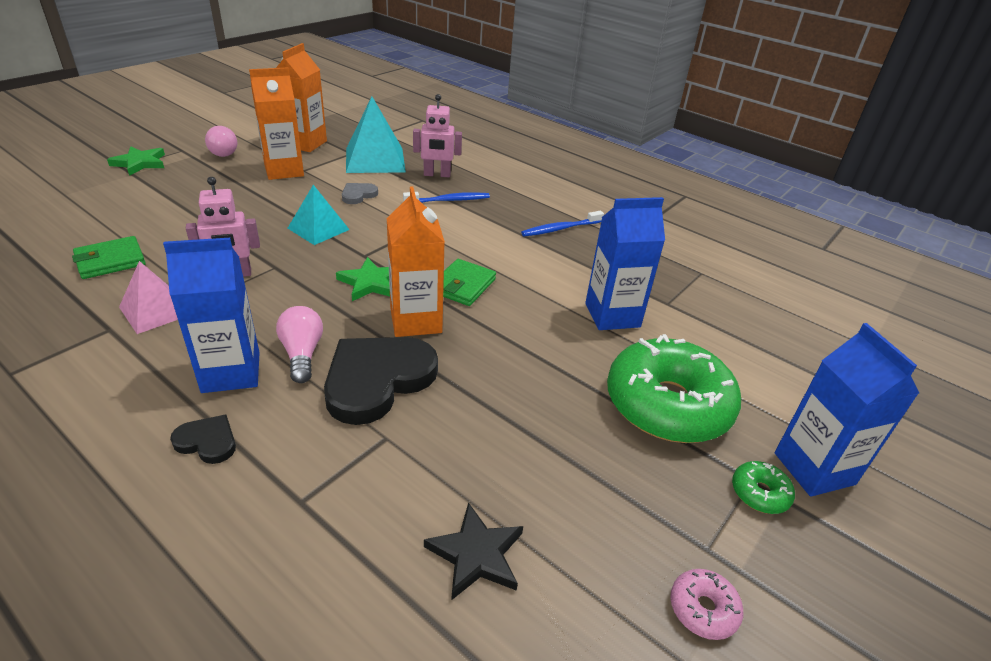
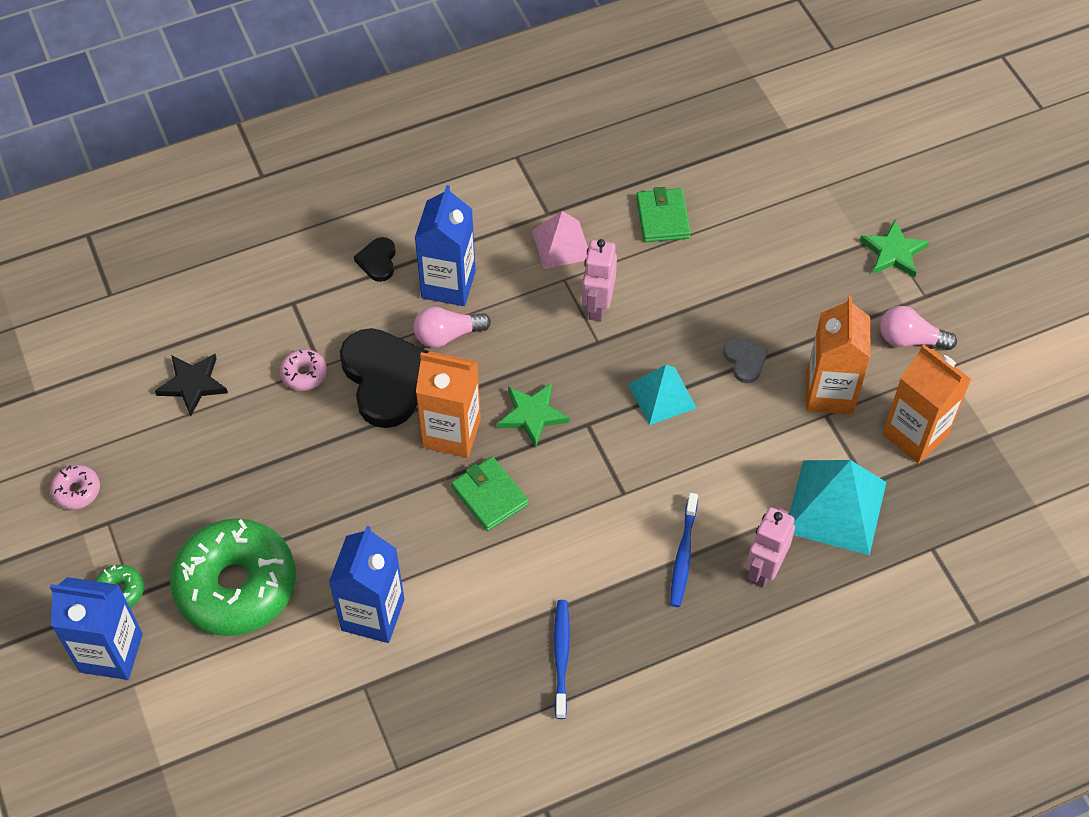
camera: 120 degrees right, 20 degrees up
(207, 441) = (378, 261): black heart -> black heart turned 135 degrees clockwise
(302, 354) = (447, 335): pink light bulb -> pink light bulb turned 150 degrees clockwise
(358, 195) = (733, 457): grey heart -> grey heart (745, 361)
(404, 447) = (304, 374): none -> pink donut

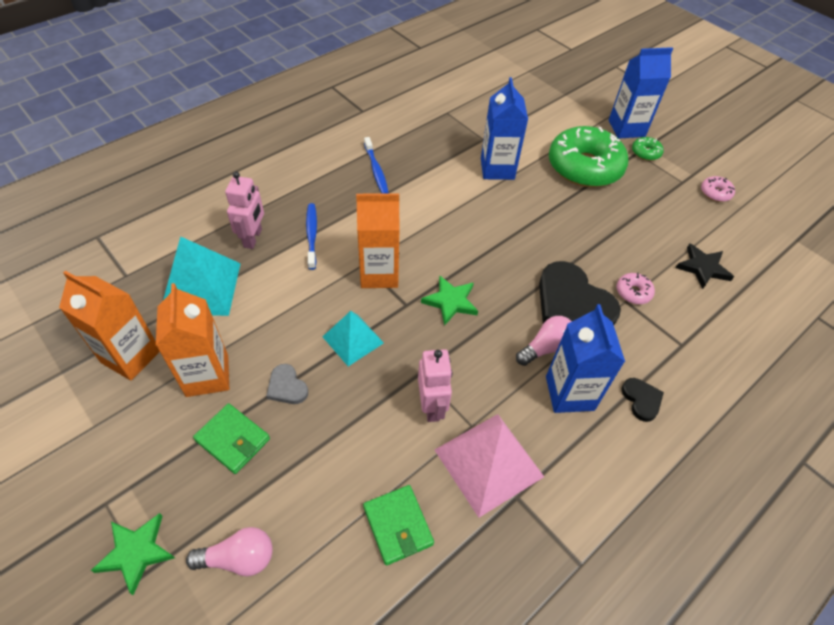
camera: 160 degrees right, 5 degrees down
(451, 433) = (503, 276): orange carton -> orange carton (379, 274)
(489, 496) = (457, 243): green wallet -> green wallet (233, 440)
(561, 244) = (488, 463): pink pyramid -> pink pyramid, size x1.59
(910, 339) = (126, 447): pink light bulb -> pink light bulb (238, 558)

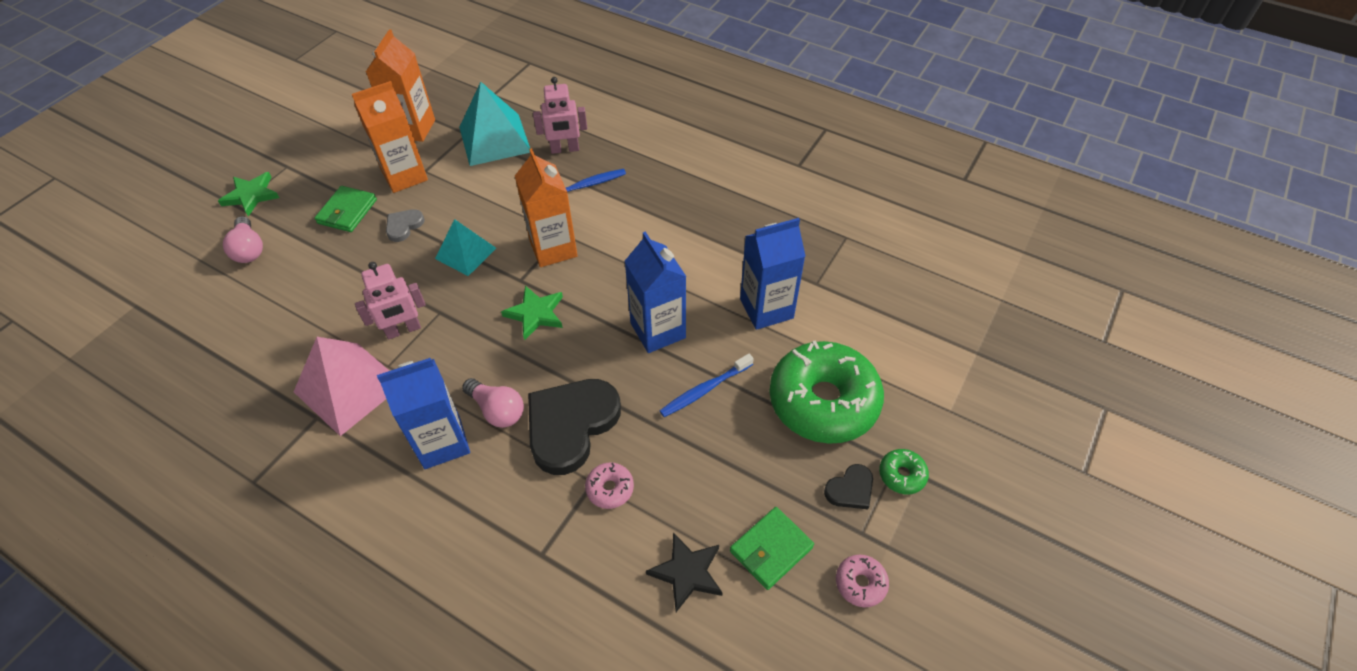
camera: 75 degrees right, 0 degrees up
(376, 170) = (704, 204): blue toothbrush -> blue toothbrush (704, 390)
(398, 525) = (281, 336): green wallet -> green wallet (771, 549)
(626, 128) = (946, 442): blue carton -> blue carton (658, 330)
(641, 400) = (448, 515): black heart -> black heart (850, 489)

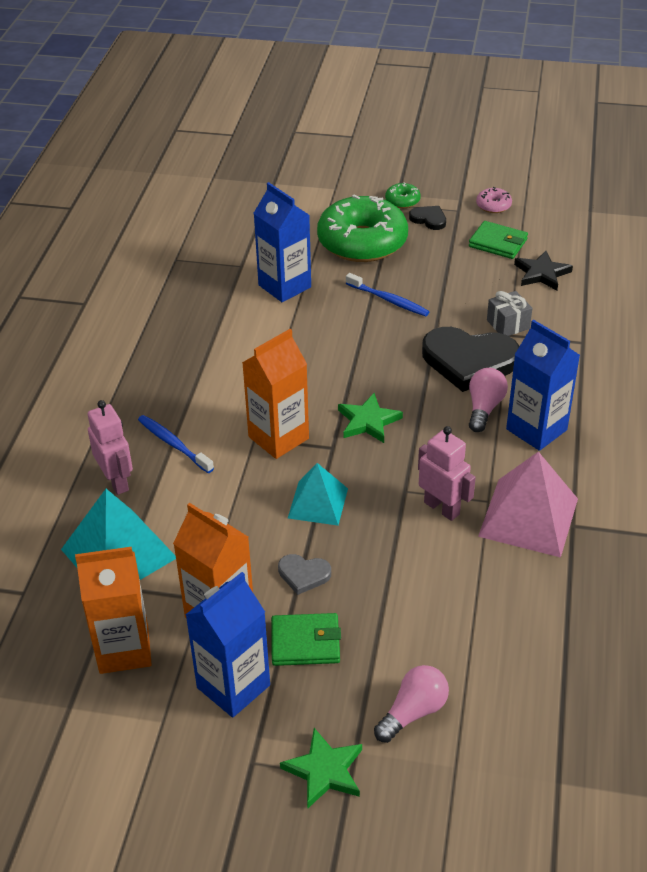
camera: 110 degrees left, 10 degrees down
(610, 489) = (508, 324): pink donut -> grey gift
(658, 330) = (343, 340): blue carton -> blue carton (233, 686)

